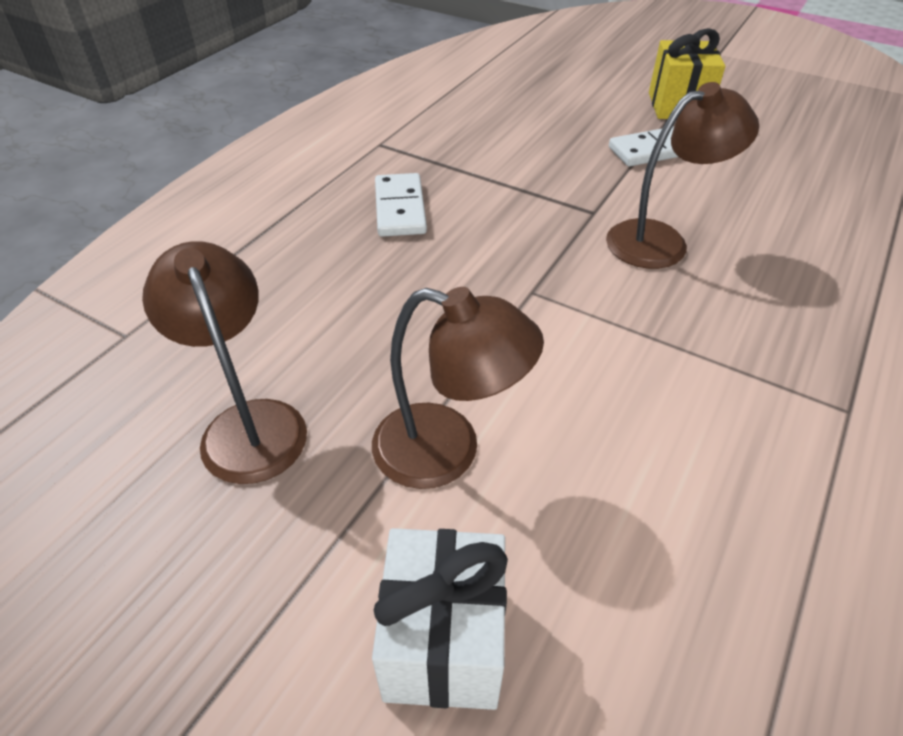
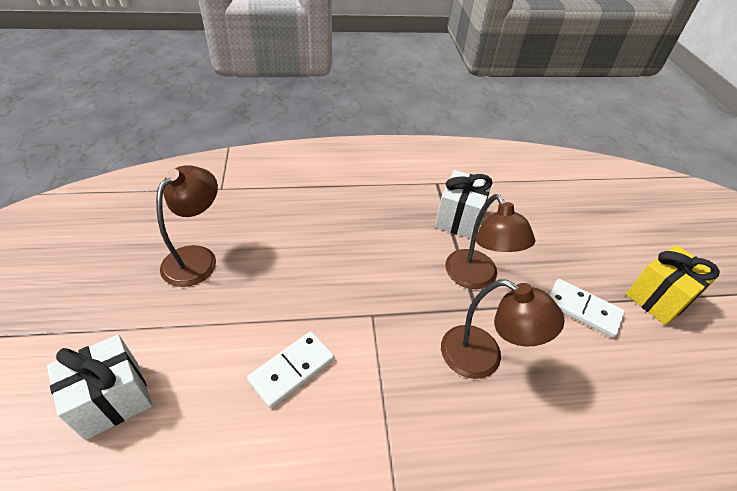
camera: 50 degrees right, 0 degrees up
(400, 208) = (389, 222): white domino -> white domino (292, 370)
(447, 451) = (225, 340): brown lamp -> brown lamp (476, 278)
(456, 158) = (459, 219): none -> white gift

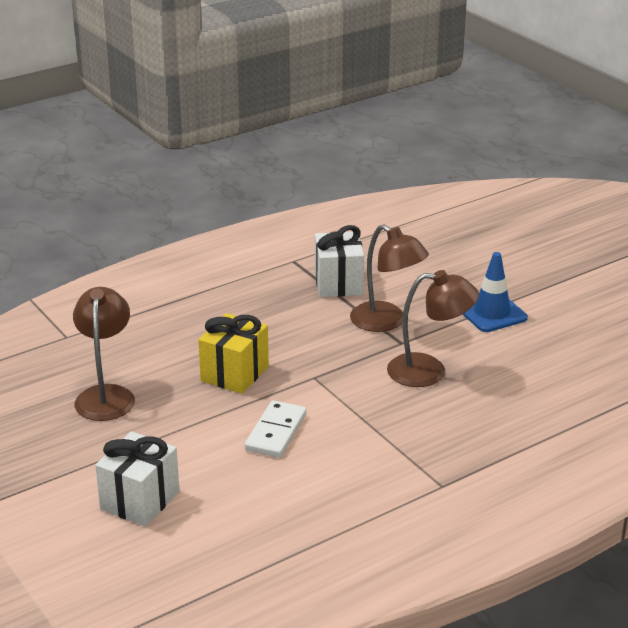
camera: 25 degrees left, 15 degrees down
(582, 309) = (492, 313): white domino -> blue traffic cone
(658, 298) = (550, 285): yellow gift -> yellow gift (234, 374)

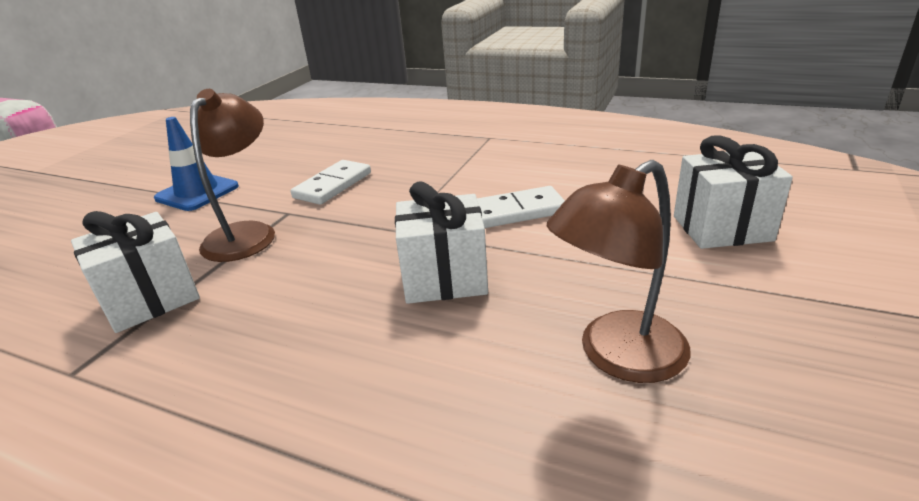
camera: 120 degrees left, 0 degrees up
(234, 374) = (444, 278): yellow gift -> white gift
(429, 371) = (333, 185): brown lamp -> white domino

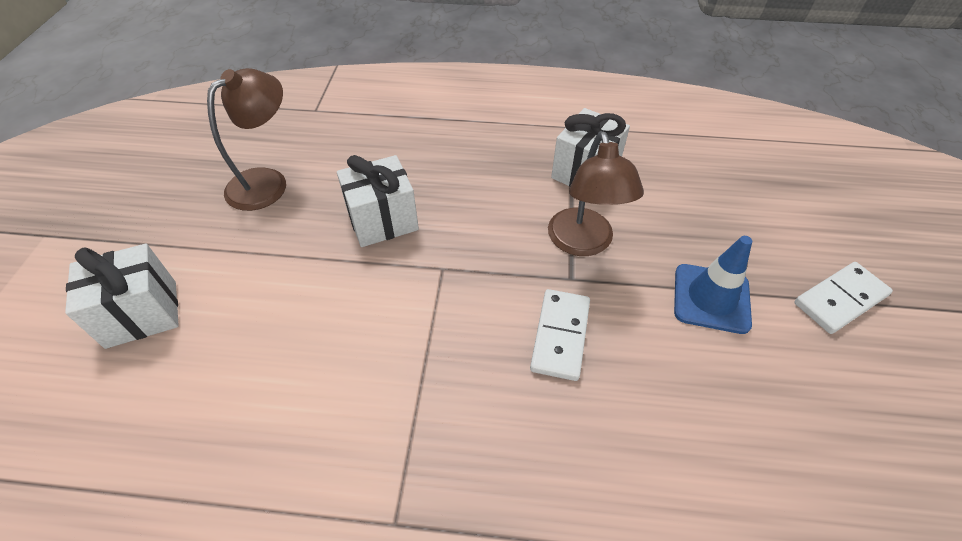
camera: 160 degrees right, 20 degrees up
(517, 211) = (333, 313): white domino -> white domino (840, 299)

